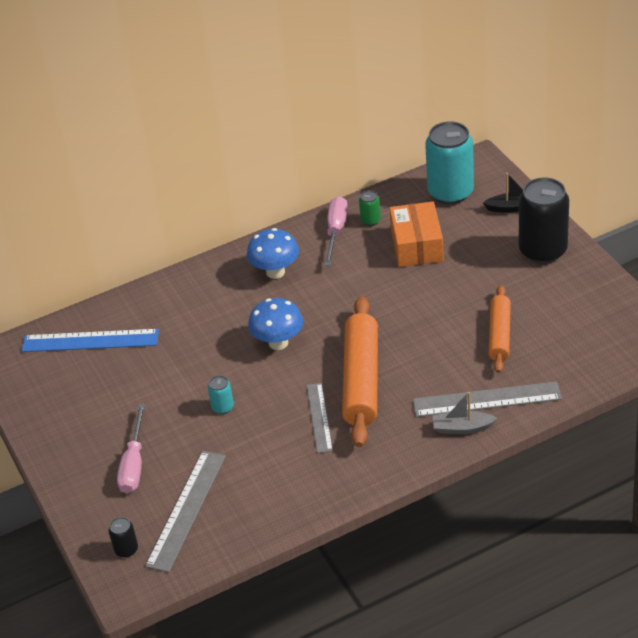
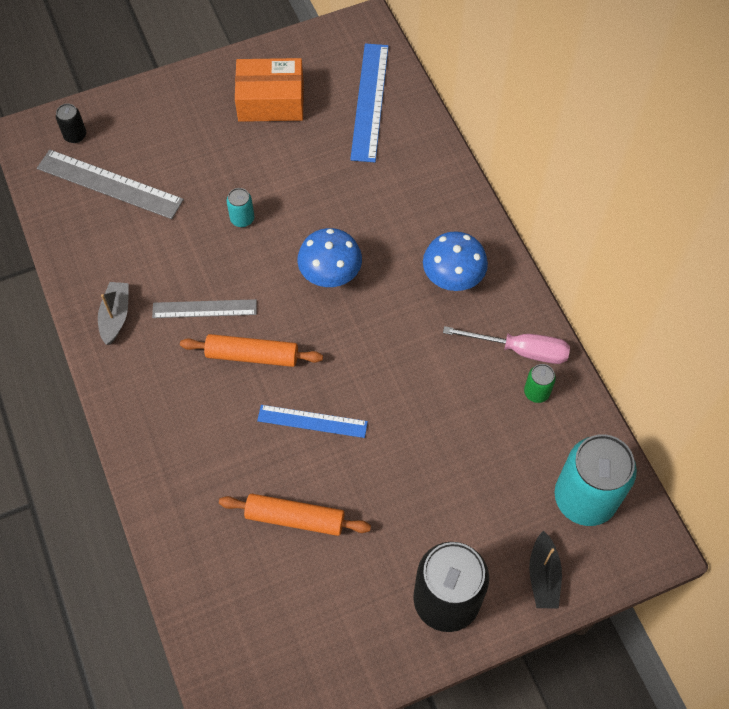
camera: 90 degrees right, 20 degrees up
(134, 464) = (182, 141): pink screwdriver -> none
(361, 380) = (252, 355): orange rolling pin -> orange rolling pin, size x0.61
(415, 336) = (312, 421): none -> blue ruler
(416, 245) = (479, 442): orange box -> orange box (271, 101)
(462, 428) = (151, 453): grey boat -> grey boat (115, 316)
(486, 399) = (189, 486): grey ruler -> none

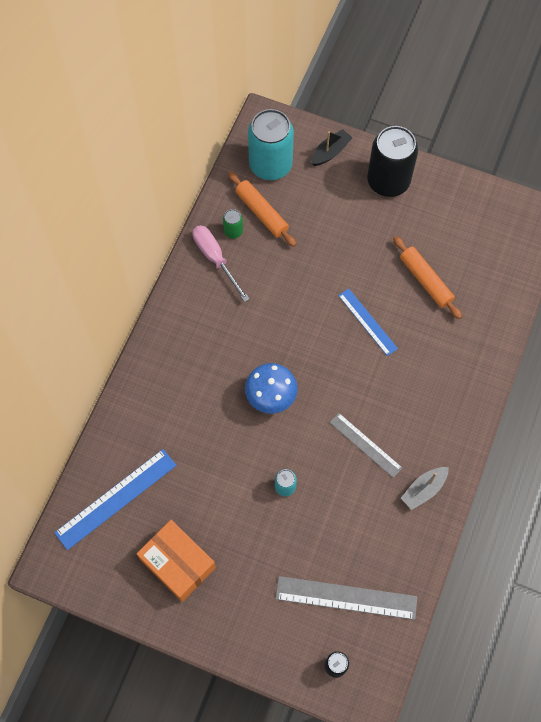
camera: 135 degrees left, 5 degrees up
(109, 184) = (346, 598): grey ruler -> grey ruler turned 60 degrees counterclockwise
(252, 355) = (364, 389): orange rolling pin -> orange rolling pin (261, 213)
(452, 279) = (204, 330): blue mushroom -> none

